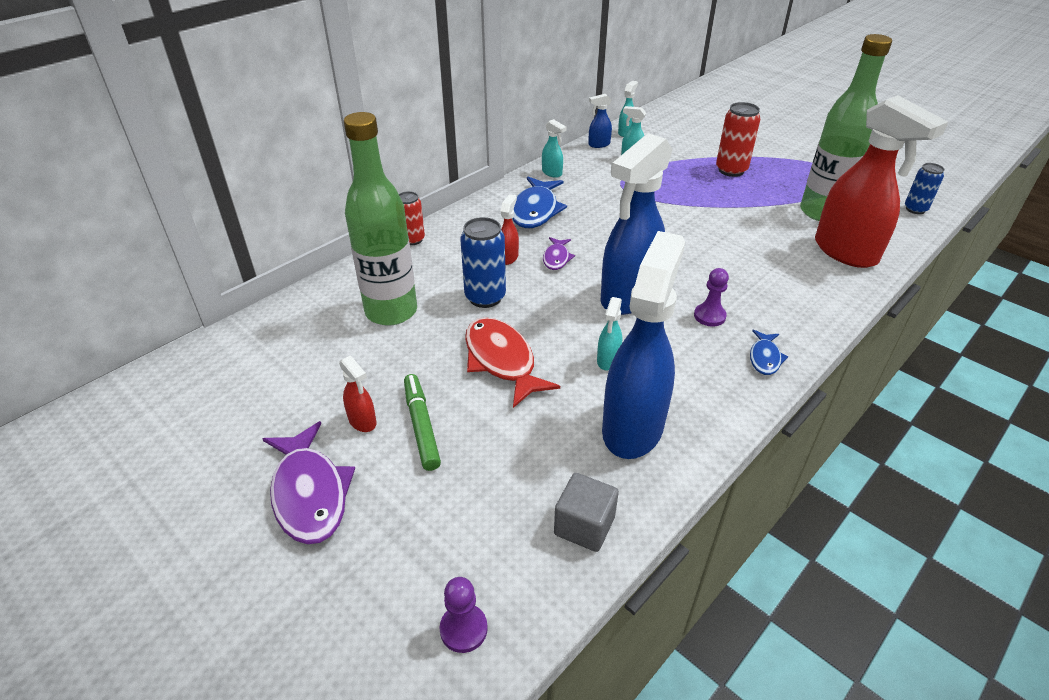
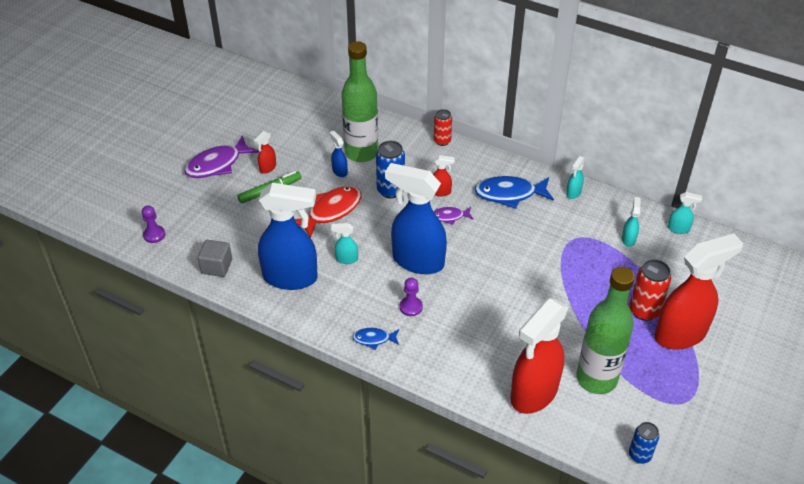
camera: 75 degrees right, 5 degrees up
(598, 144) = (642, 214): blue spray bottle -> blue spray bottle (339, 171)
(762, 159) = (681, 334): none -> red spray bottle

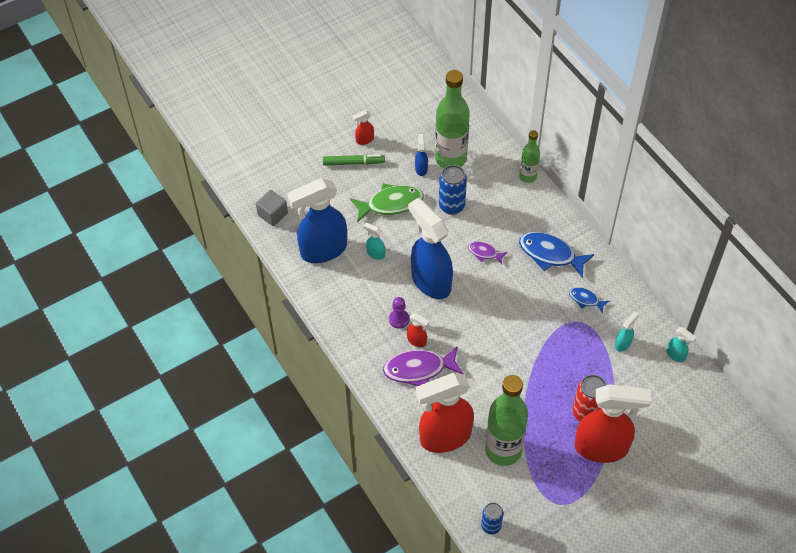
camera: 30 degrees right, 10 degrees up
(154, 235) = (242, 164): purple pawn -> none
(217, 164) = (326, 119): purple fish -> purple fish (419, 369)
(291, 278) = (323, 250): blue spray bottle -> blue spray bottle turned 120 degrees clockwise
(331, 211) = (391, 204): red fish -> green fish
(374, 339) = (353, 333): blue fish -> blue fish (585, 300)
(440, 192) = (492, 226): red spray bottle -> red spray bottle (417, 341)
(442, 141) = (528, 176): red can -> green bottle
(573, 193) = (607, 278): turquoise spray bottle -> none

